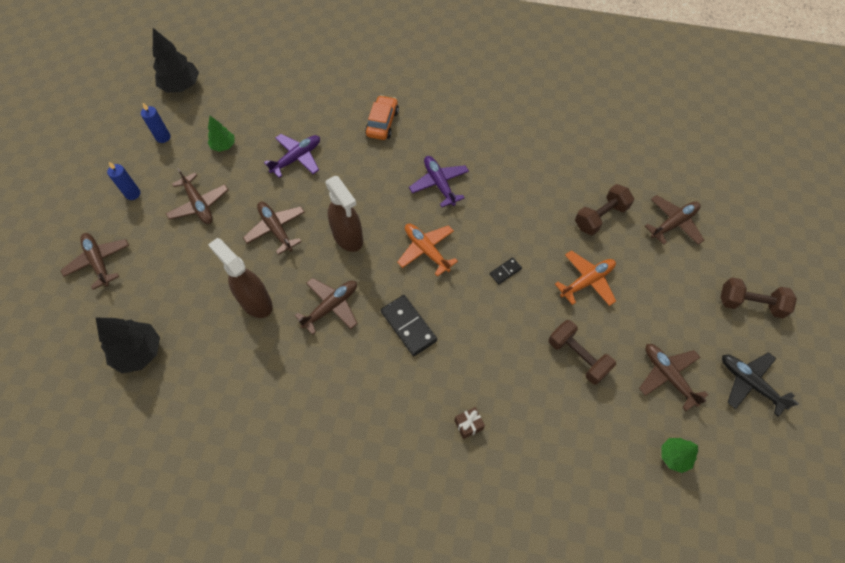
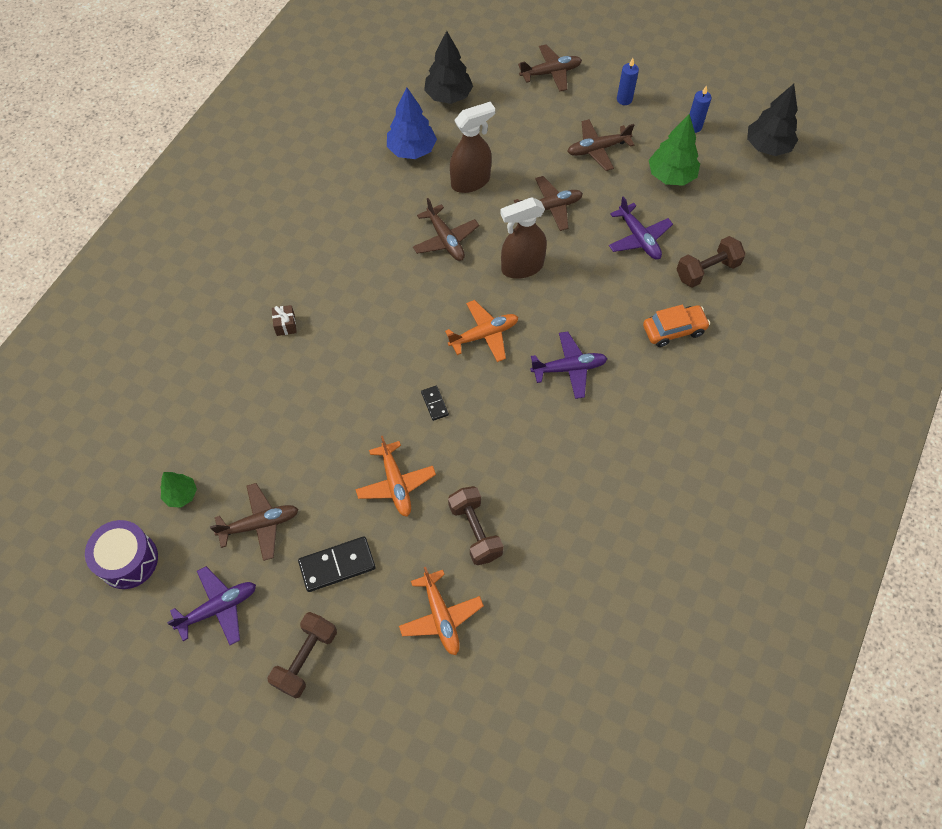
camera: 105 degrees right, 0 degrees up
(221, 369) = (411, 150): none -> blue tree
(223, 146) = (671, 176): green tree -> green tree, size x1.69
(382, 123) = (674, 330): orange car -> orange car turned 45 degrees counterclockwise
(408, 326) = (402, 299): black domino -> black domino (337, 565)
(577, 357) = (314, 442): brown dumbbell -> brown dumbbell (707, 270)
(673, 223) = (441, 617): brown plane -> orange plane
(749, 383) = (219, 608): black plane -> purple plane
(752, 479) = (128, 560): none -> purple drum

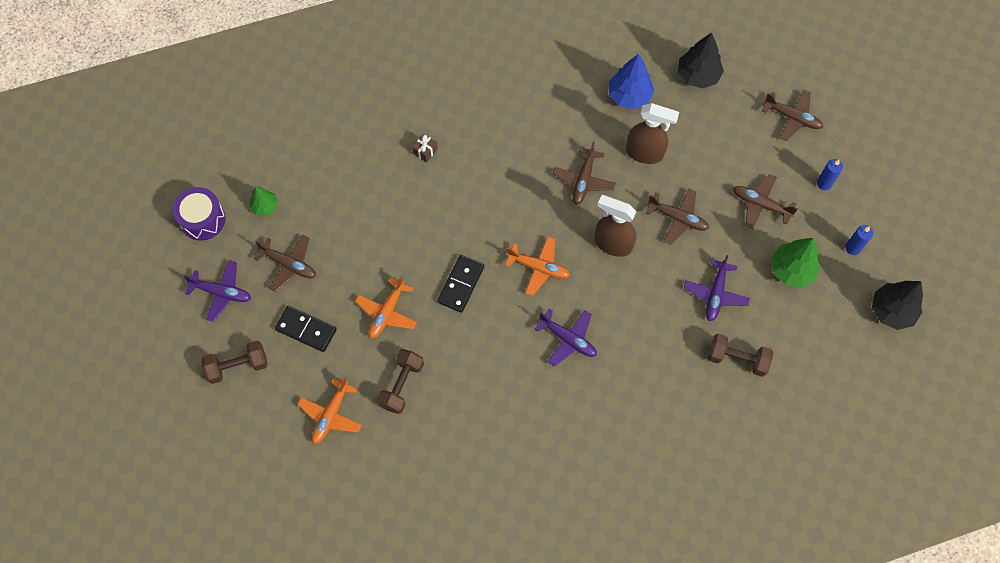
camera: 45 degrees right, 5 degrees up
(434, 404) = (461, 284): black domino -> black domino, size x1.87
(674, 330) = (666, 378): orange car -> none

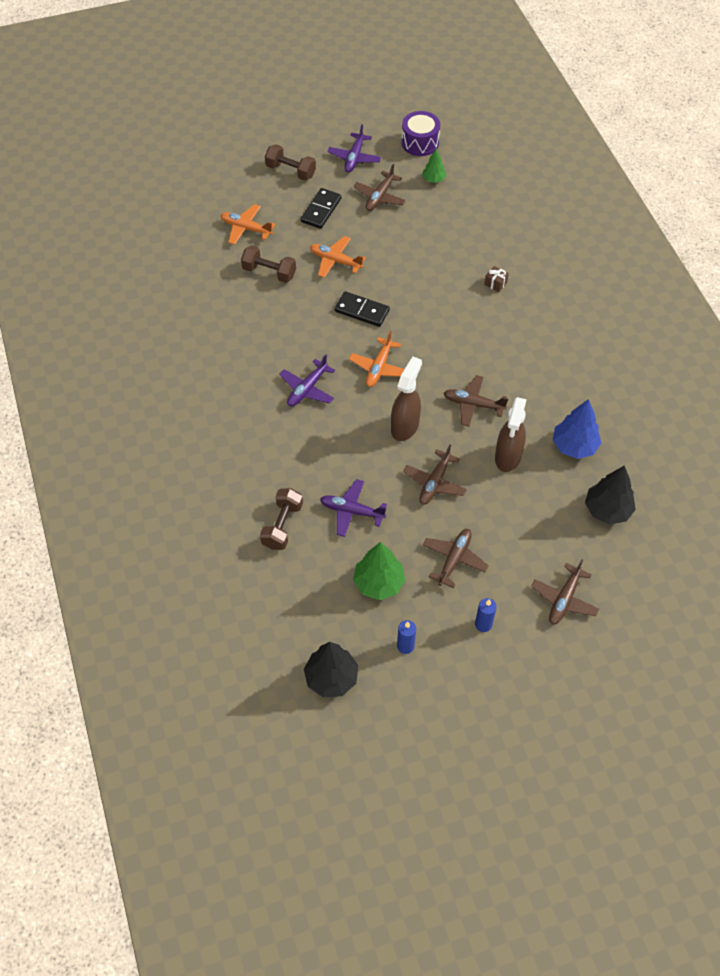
camera: 90 degrees right, 10 degrees down
(237, 366) = (291, 171): brown dumbbell -> brown dumbbell turned 45 degrees counterclockwise

